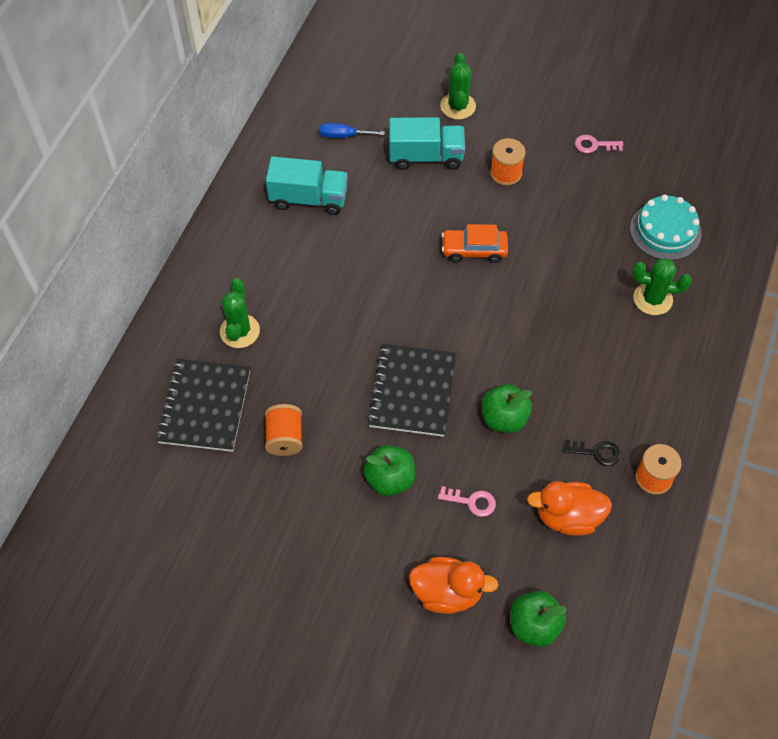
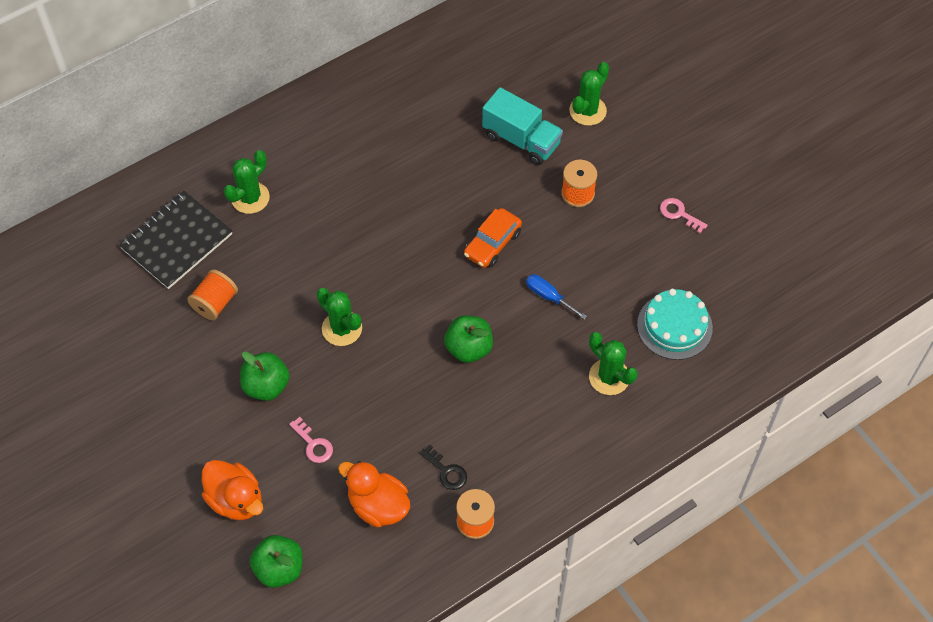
camera: 35 degrees right, 0 degrees up
(308, 199) = (393, 120): turquoise truck -> none
(343, 135) = (467, 82): blue screwdriver -> blue screwdriver (548, 296)
(412, 391) = (342, 328): black notebook -> green cactus
(474, 250) = (492, 243): orange car -> orange car turned 90 degrees counterclockwise
(504, 418) = (396, 396): green apple -> green apple (469, 348)

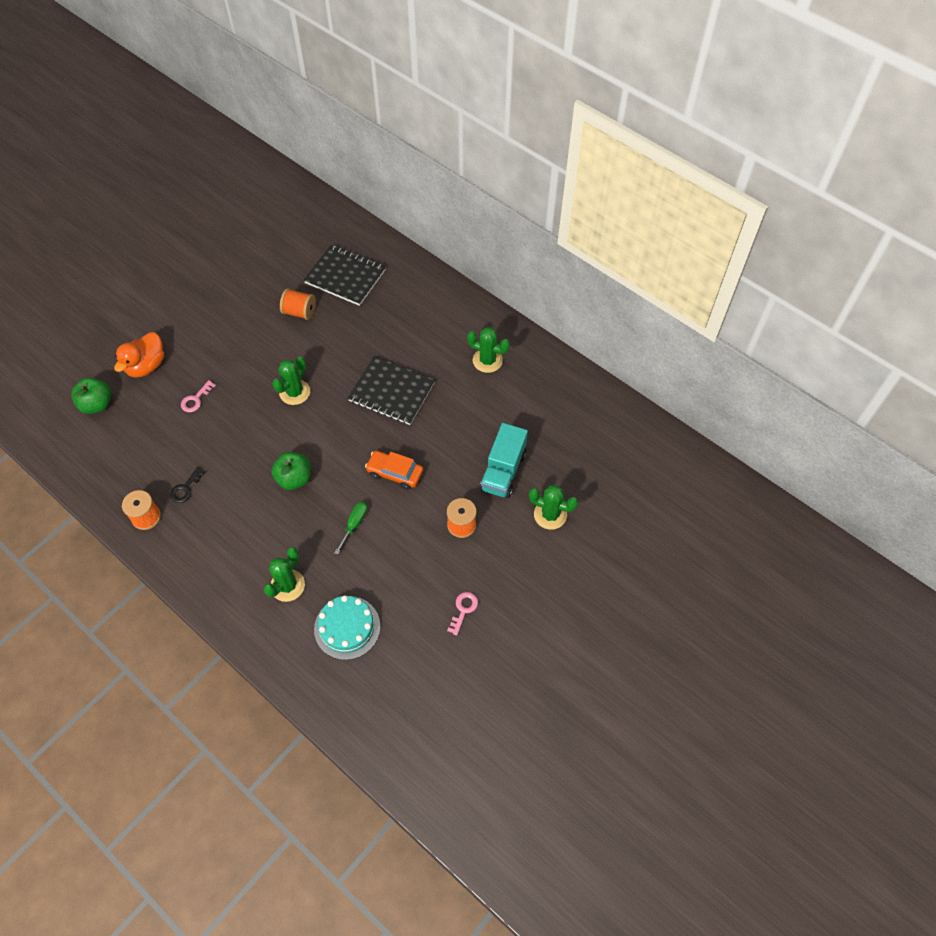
camera: 75 degrees right, 0 degrees up
(250, 198) = (394, 308): green cactus -> green cactus (487, 360)
(266, 386) = (238, 359): green apple -> none
(378, 225) = (392, 392): none -> black notebook
(378, 505) = (152, 451): orange duck -> none
(548, 296) = (354, 524): blue screwdriver -> green screwdriver

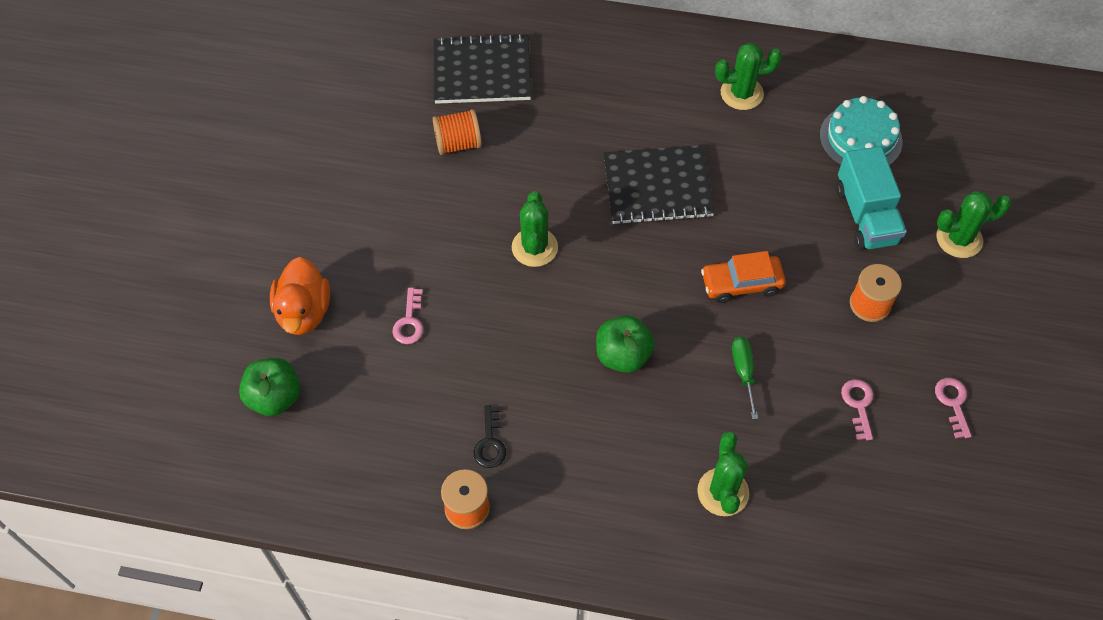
camera: 30 degrees left, 0 degrees up
(347, 627) = (837, 502): turquoise cake -> turquoise cake (860, 138)
(405, 580) = (858, 405): none -> pink key

